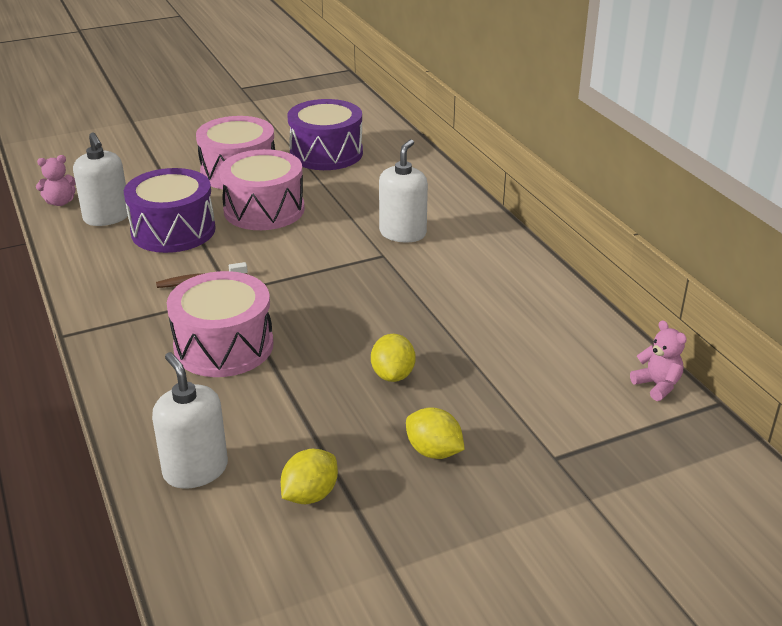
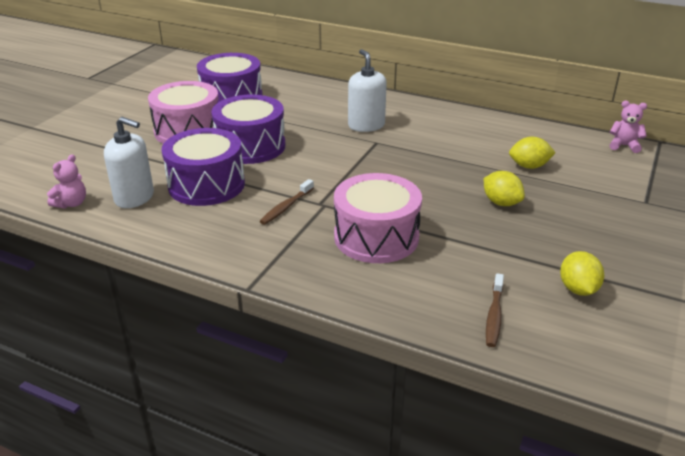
camera: 40 degrees left, 0 degrees up
(195, 470) = (494, 316): white soap dispenser -> brown toothbrush
(264, 210) = (250, 146): pink drum -> purple drum
(433, 451) = (592, 230): yellow lemon -> yellow lemon (529, 166)

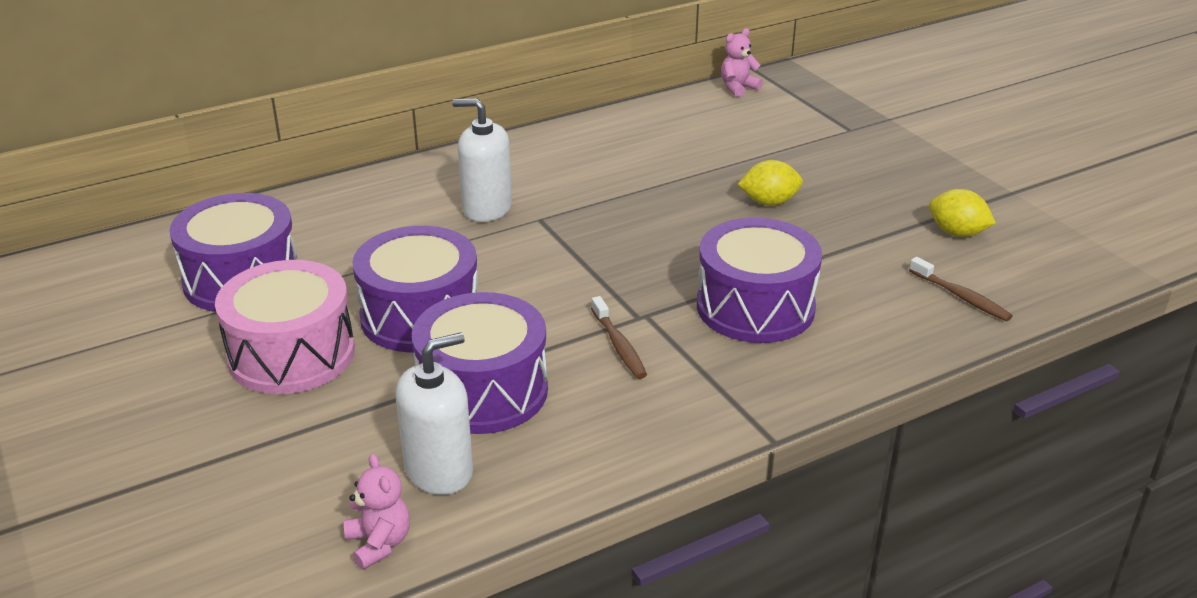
camera: 55 degrees left, 0 degrees up
(376, 237) = (755, 307): pink drum -> purple drum
(529, 166) = (716, 154): yellow lemon -> none

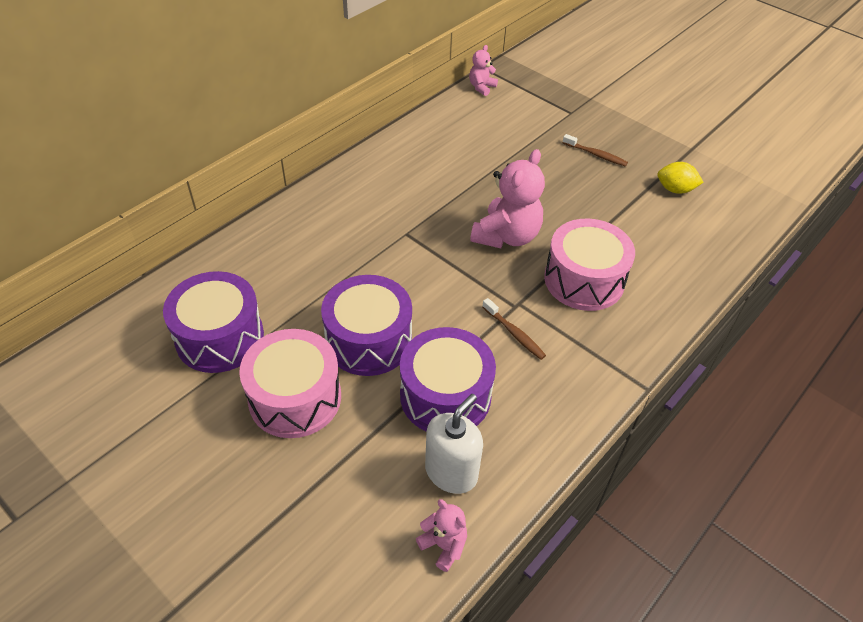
camera: 20 degrees left, 15 degrees up
(487, 208) = (365, 231): white soap dispenser -> none
(674, 243) = (506, 236): none -> pink teddy bear
(755, 307) = (584, 280): purple drum -> pink drum
(769, 202) = (550, 187): yellow lemon -> none
(961, 297) = (701, 242): brown toothbrush -> brown toothbrush (596, 155)

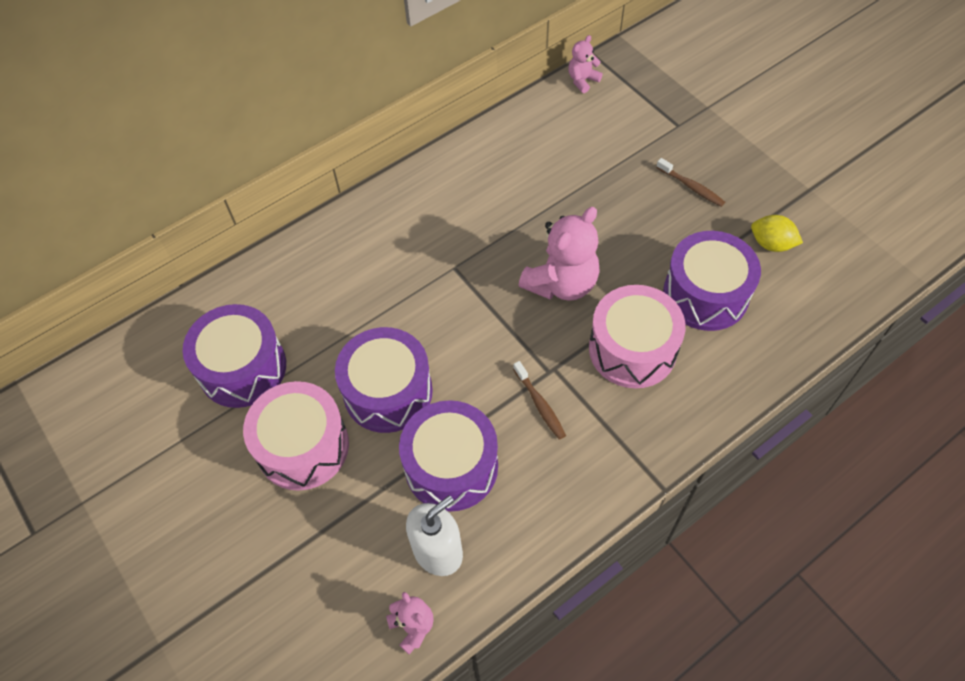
camera: 15 degrees right, 10 degrees up
(633, 231) = (705, 294): none -> purple drum

